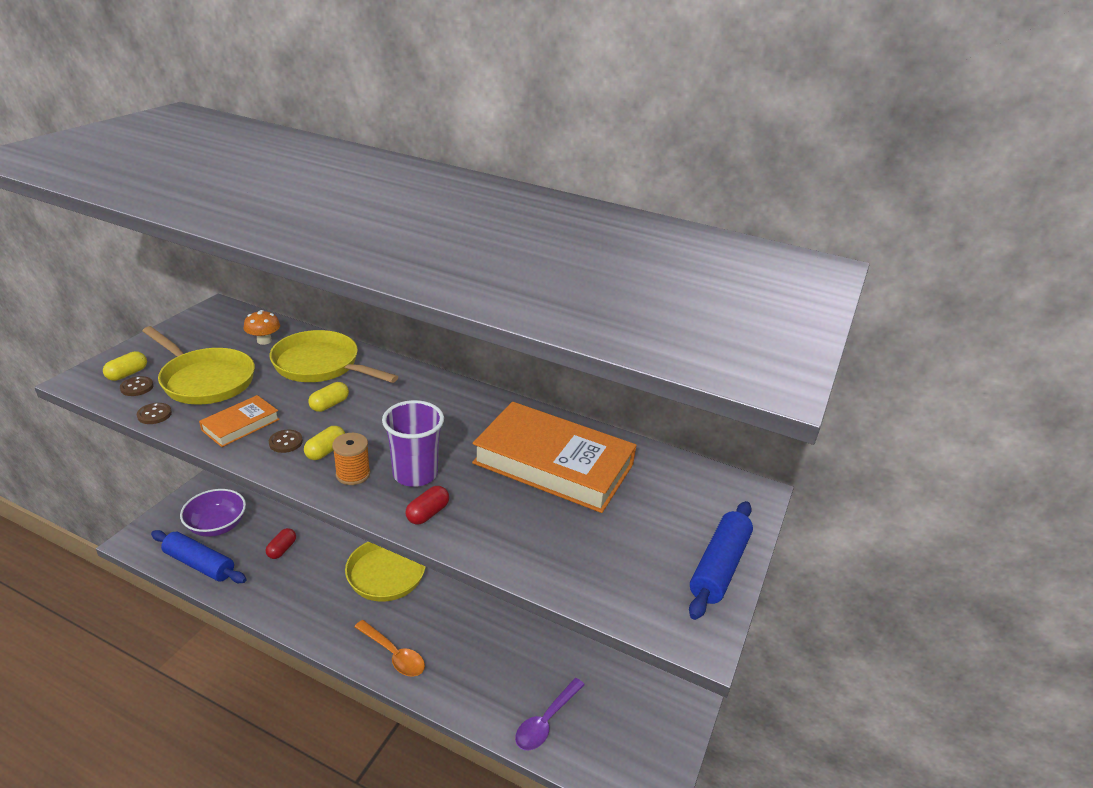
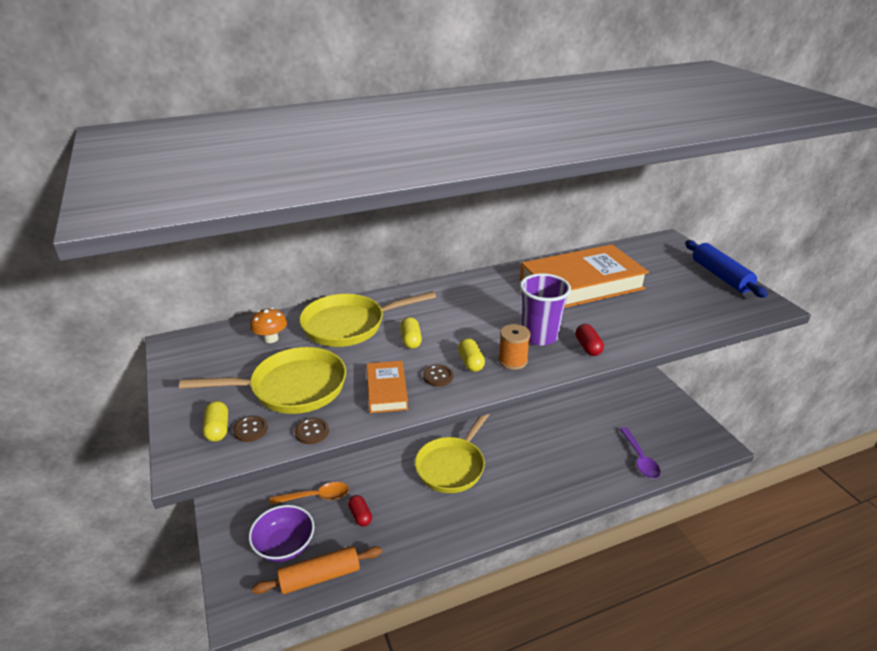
camera: 45 degrees left, 0 degrees up
(199, 564) = (320, 577): blue rolling pin -> orange rolling pin
(394, 654) = (528, 501): orange spoon -> orange spoon (316, 496)

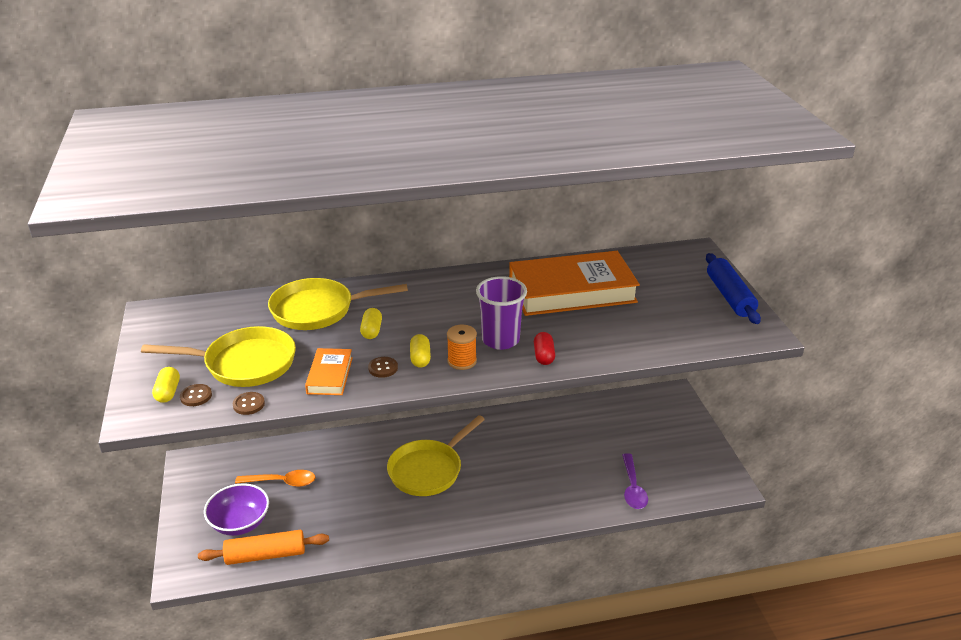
camera: 10 degrees right, 0 degrees up
(271, 338) = (240, 315): orange mushroom -> none
(360, 516) = (320, 505): red capsule -> none

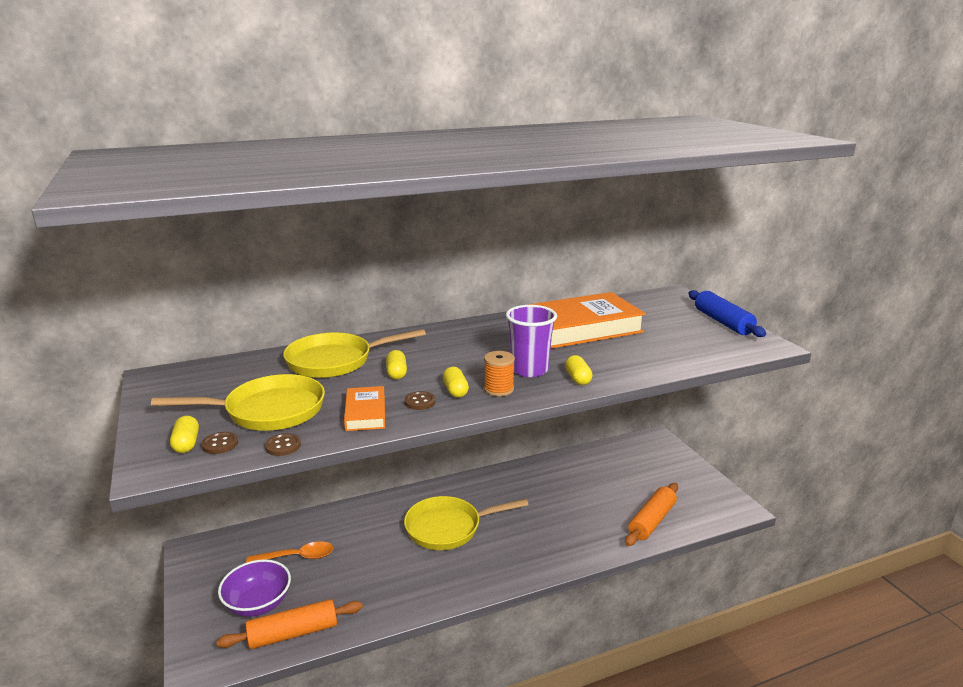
camera: 10 degrees left, 10 degrees down
(428, 470) = (448, 528): yellow pan -> yellow pan turned 45 degrees clockwise
(544, 356) = (578, 378): red capsule -> yellow capsule
(633, 488) = (652, 521): purple spoon -> orange rolling pin

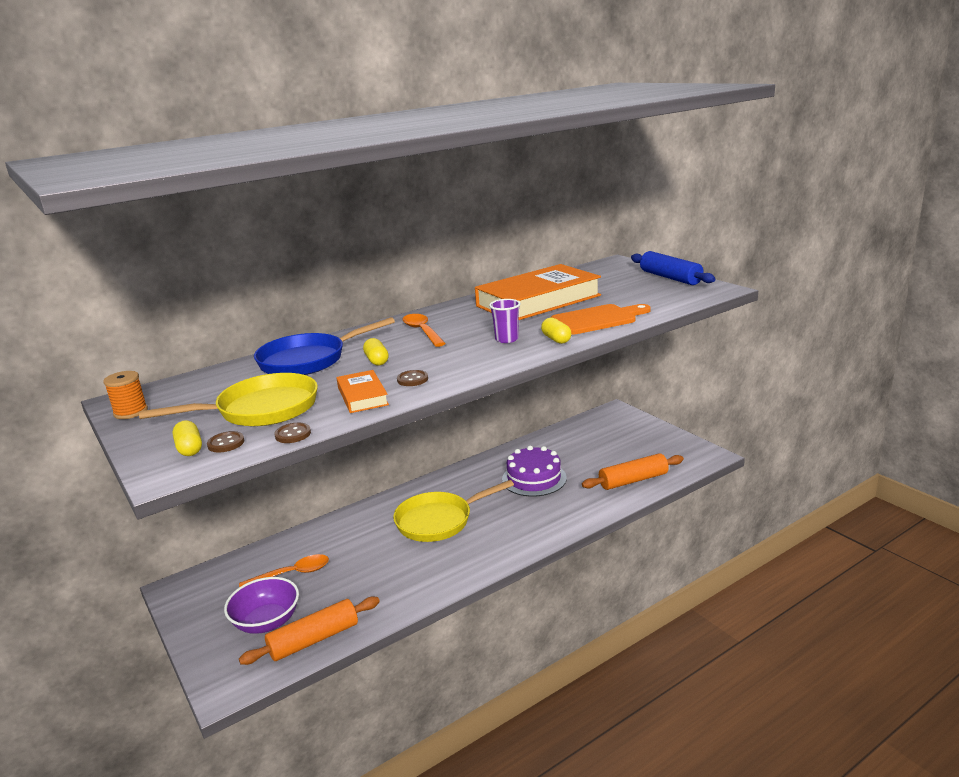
camera: 10 degrees left, 0 degrees up
(335, 361) = (308, 360): yellow pan -> blue pan
(453, 346) = (422, 331): none -> orange spoon
(455, 391) = (443, 366): yellow capsule -> none
(499, 389) = (485, 358): orange spool -> orange spool (131, 412)
(529, 370) = (506, 339): purple cup -> purple cup, size x0.63
(553, 499) = (534, 478): none -> purple cake
(629, 361) = (597, 319): none -> orange cutting board
(652, 521) = (633, 480): orange rolling pin -> orange rolling pin turned 45 degrees clockwise

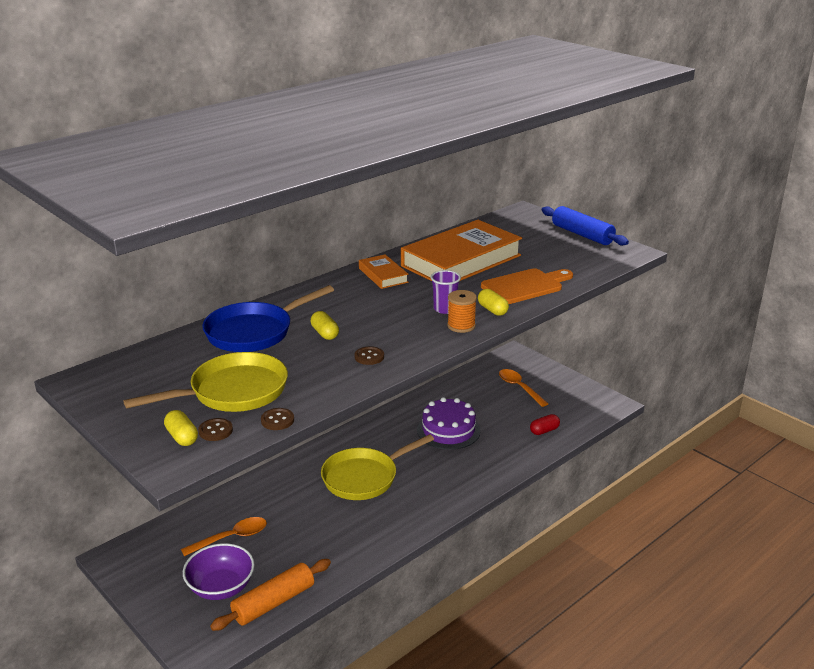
camera: 10 degrees left, 5 degrees up
(131, 412) = (97, 395): orange spool -> orange spool (461, 326)
(362, 396) = (327, 376): orange book -> orange book (383, 275)
(422, 331) = (357, 297): orange spoon -> orange spoon (519, 387)
(633, 480) = (544, 431): orange rolling pin -> red capsule

